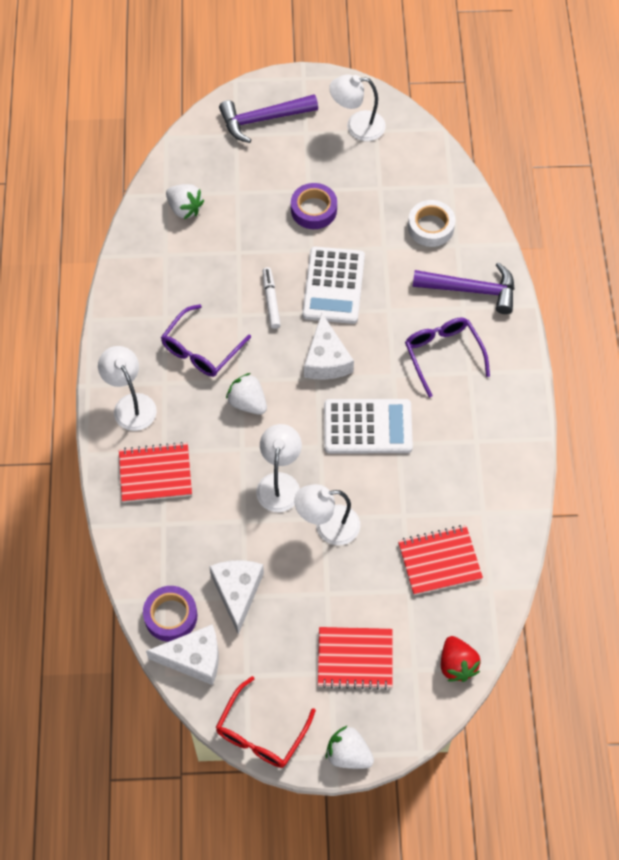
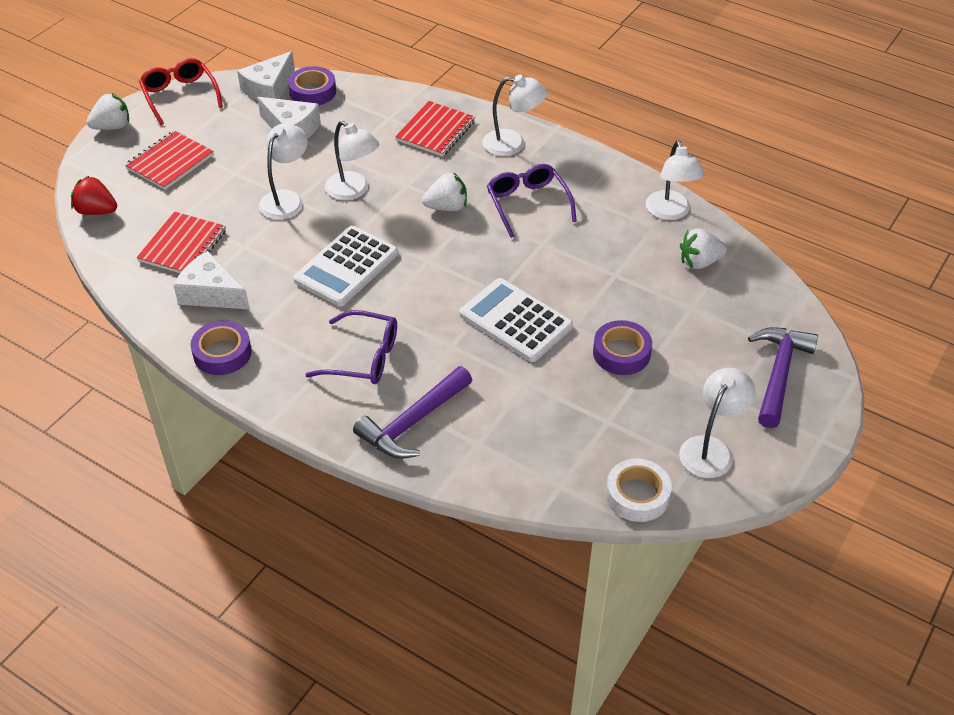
camera: 125 degrees right, 15 degrees down
(140, 252) = (670, 212): none -> white lamp
(271, 300) = (538, 270): white marker -> none
(326, 359) = (440, 275): white cheese -> white cheese (211, 293)
(431, 227) = (519, 435): white tape -> white tape (637, 495)
(514, 445) = (222, 353): none -> purple tape

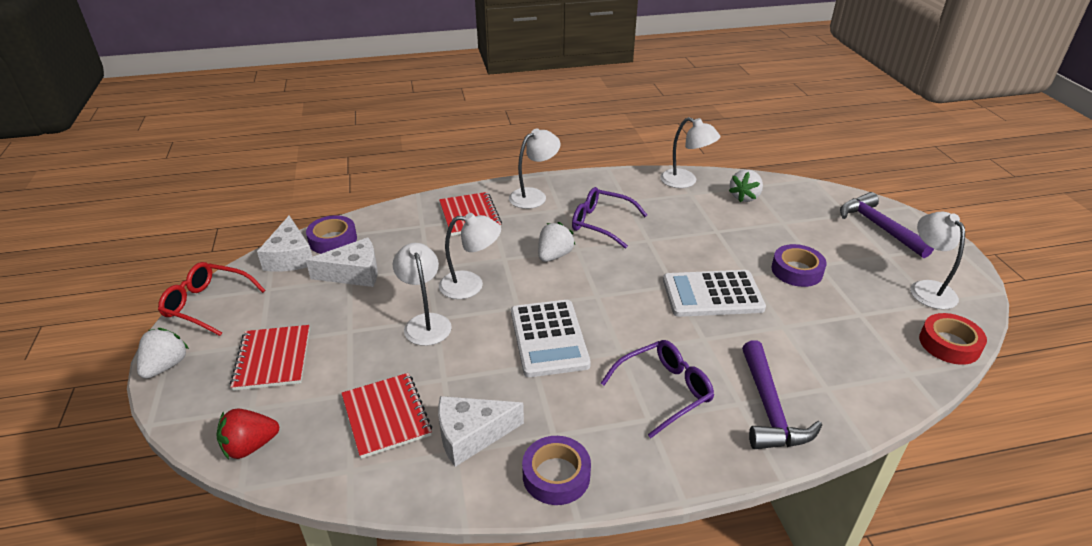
camera: 45 degrees left, 10 degrees down
(637, 495) = (949, 344): white tape -> red tape

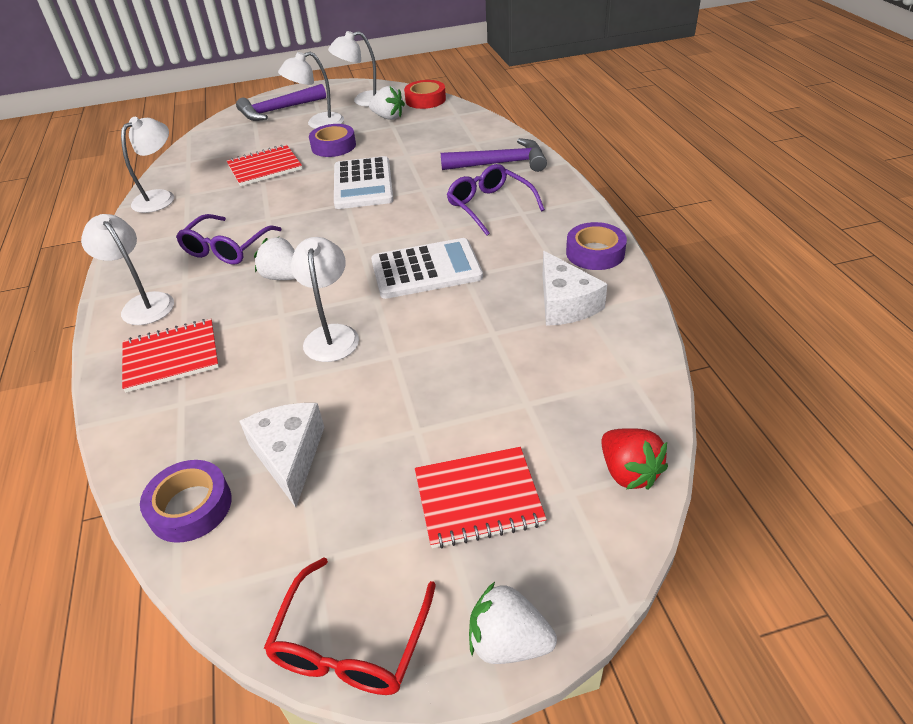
camera: 90 degrees left, 5 degrees up
(290, 257) = (228, 556): white cheese -> none
(386, 416) = (555, 365): red notebook -> red notebook (265, 168)
(425, 322) = (401, 362): white lamp -> white lamp (318, 123)
(744, 197) = (207, 165): white strawberry -> white strawberry (388, 117)

